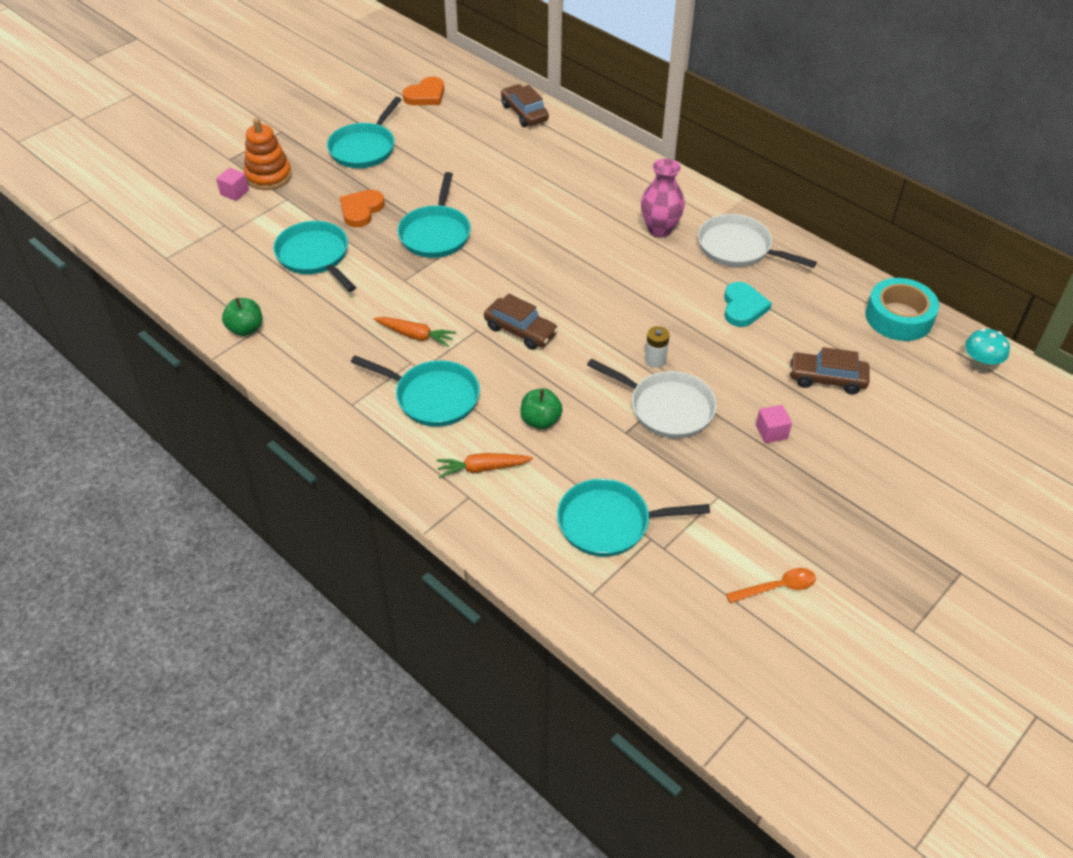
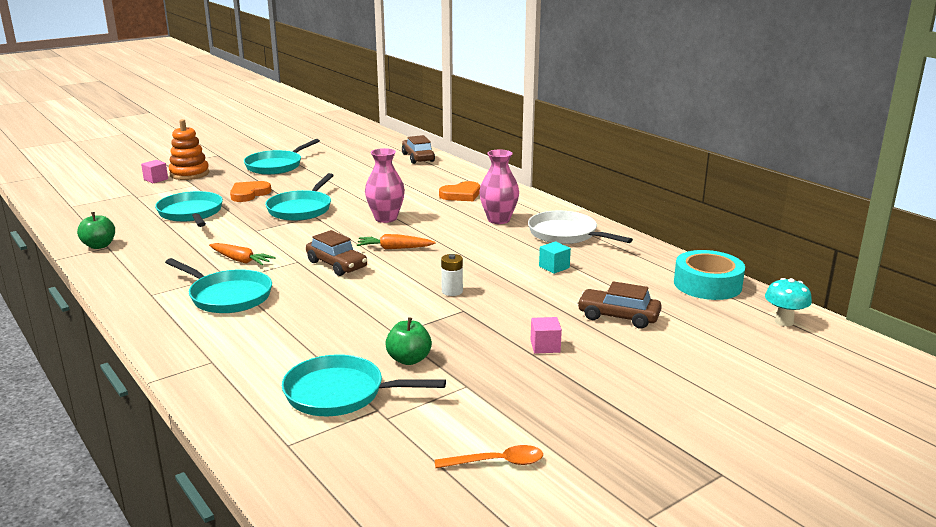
camera: 10 degrees right, 25 degrees down
(426, 95) = (344, 146): orange heart -> orange heart (461, 195)
(482, 468) = (239, 344): orange carrot -> orange carrot (394, 248)
(537, 241) = (386, 218): none -> pink vase
(540, 420) = (317, 319): green apple -> green apple (409, 359)
(666, 408) = (446, 321): white pan -> none
(743, 307) = (554, 267): turquoise heart -> turquoise cube

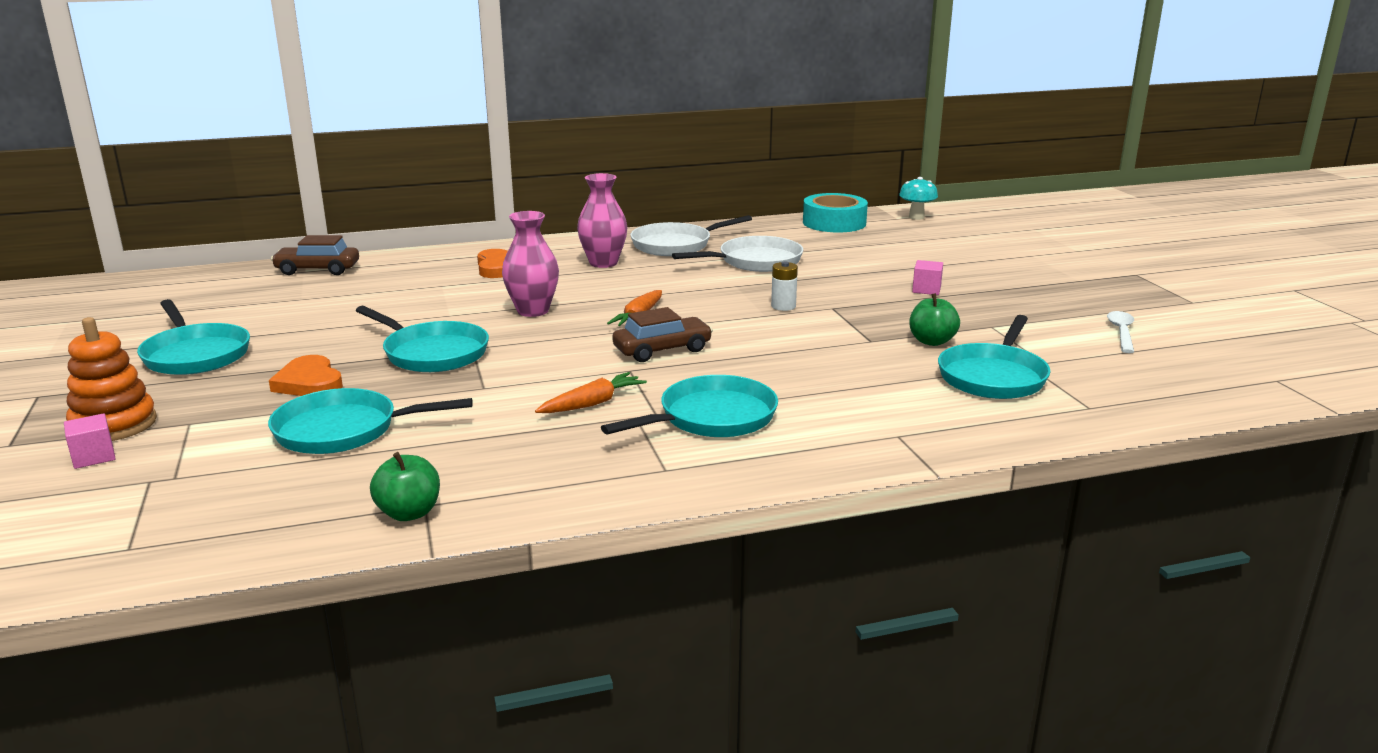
camera: 70 degrees left, 0 degrees up
(497, 462) = (1121, 332): orange spoon -> white spoon
(554, 267) = (755, 261): turquoise cube -> white pan
(618, 317) = (880, 258): brown car -> none

